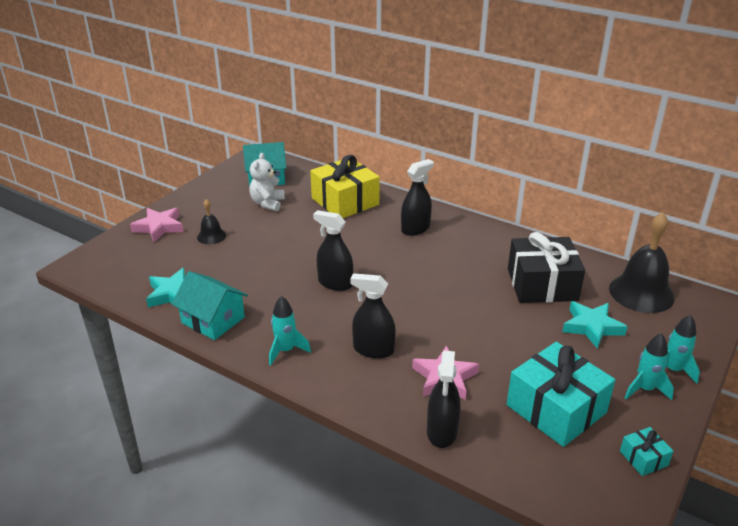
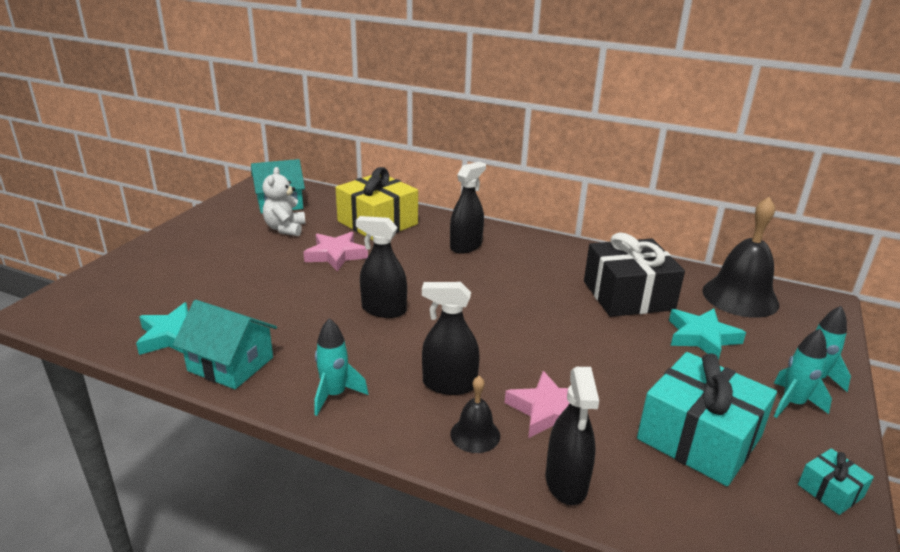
camera: 10 degrees left, 5 degrees down
(159, 227) = (150, 260): pink star -> pink star (336, 255)
(211, 236) = (219, 267): black bell -> black bell (475, 434)

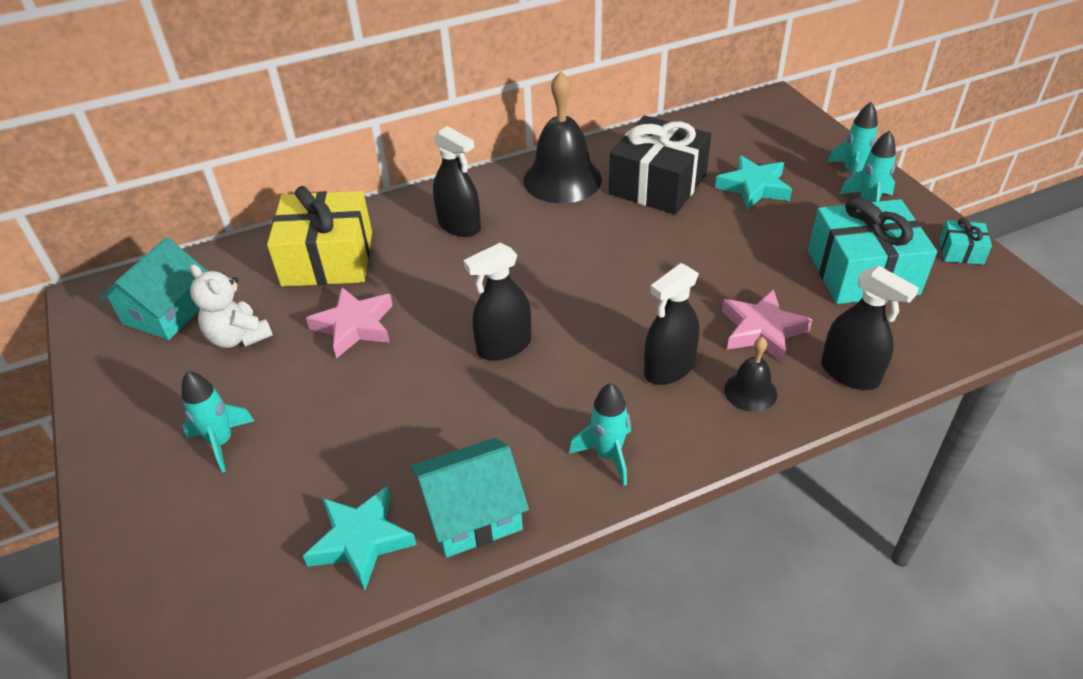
camera: 45 degrees left, 15 degrees up
(206, 261) = (221, 442): none -> turquoise rocket
(466, 246) = (459, 226): black spray bottle -> black spray bottle turned 135 degrees clockwise
(740, 297) = (725, 131): black bell -> black bell (562, 179)

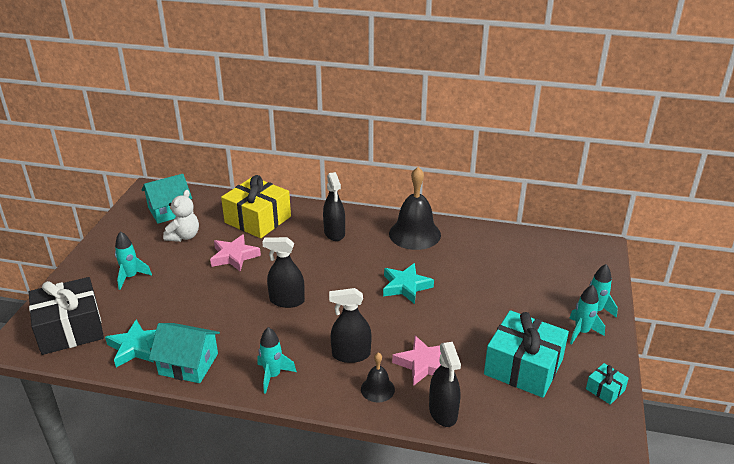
camera: 35 degrees right, 10 degrees down
(238, 337) = (184, 236): white teddy bear -> white teddy bear turned 150 degrees counterclockwise
(657, 184) = (464, 261): black gift -> black gift (70, 329)
(753, 187) = (519, 289): turquoise star -> turquoise star (405, 286)

